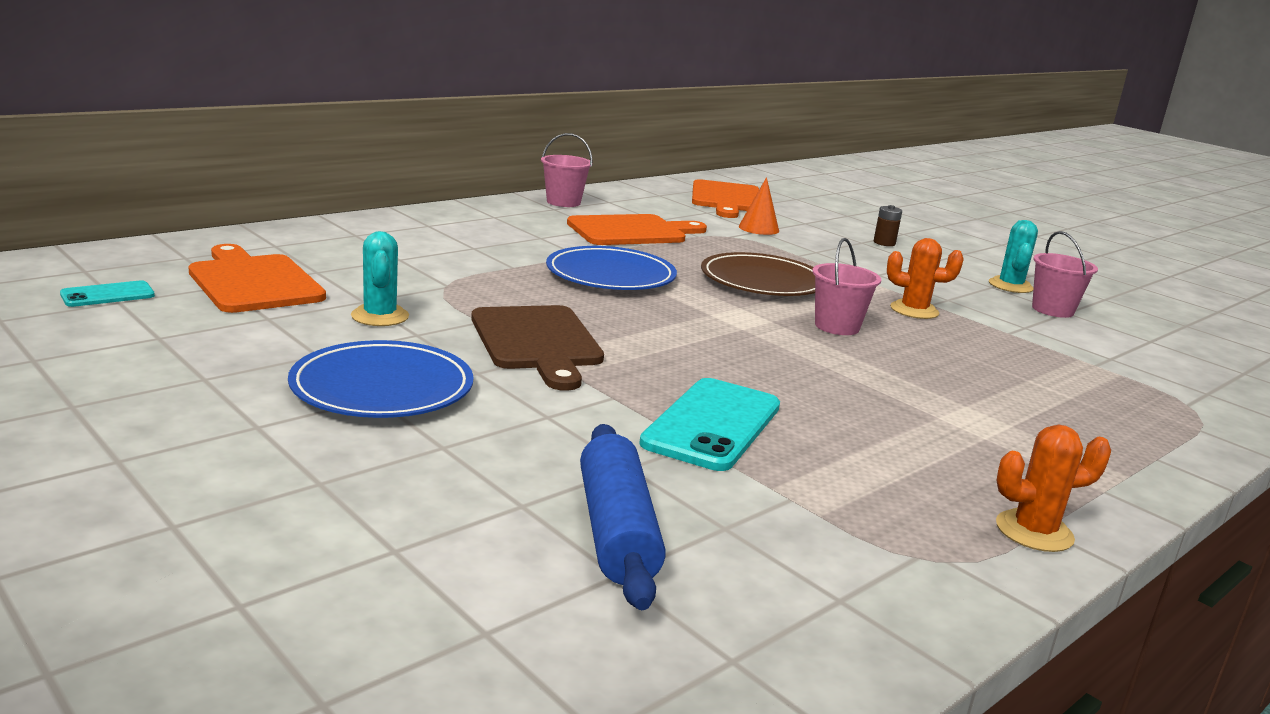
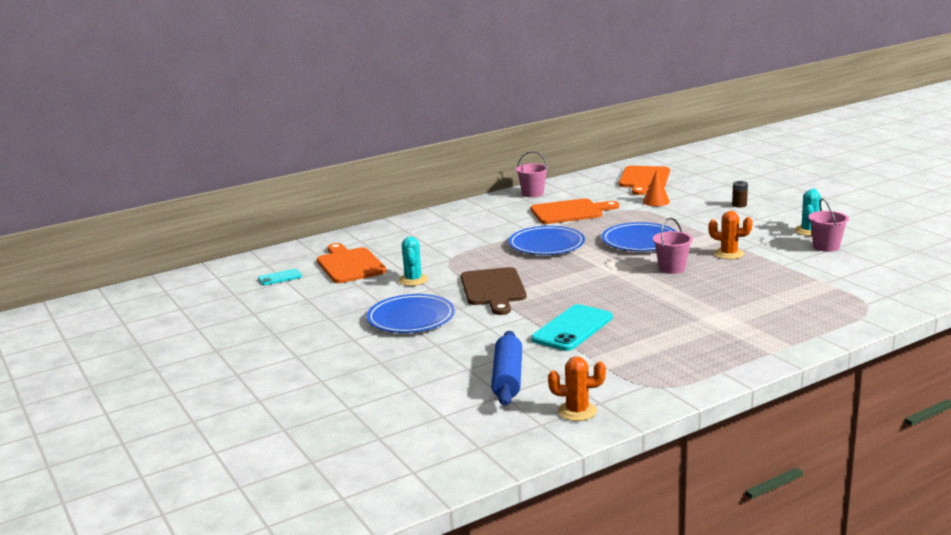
camera: 15 degrees right, 0 degrees up
(762, 281) = (640, 241): brown plate -> blue plate
(1034, 531) = (715, 373): orange cactus -> orange cactus (577, 411)

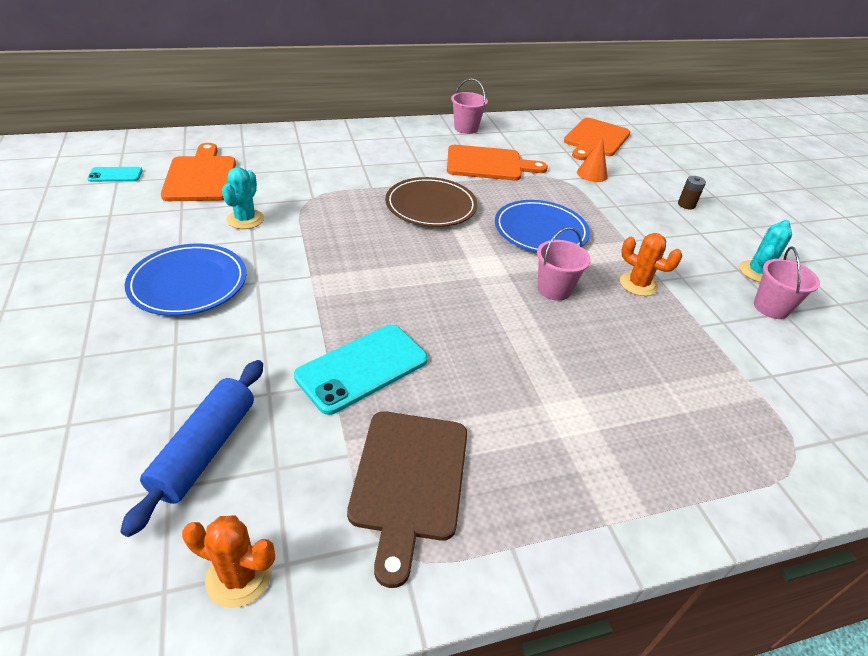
camera: 10 degrees right, 20 degrees up
(493, 289) = (320, 262): brown cutting board -> brown cutting board (408, 480)
(546, 244) = (431, 206): blue plate -> brown plate

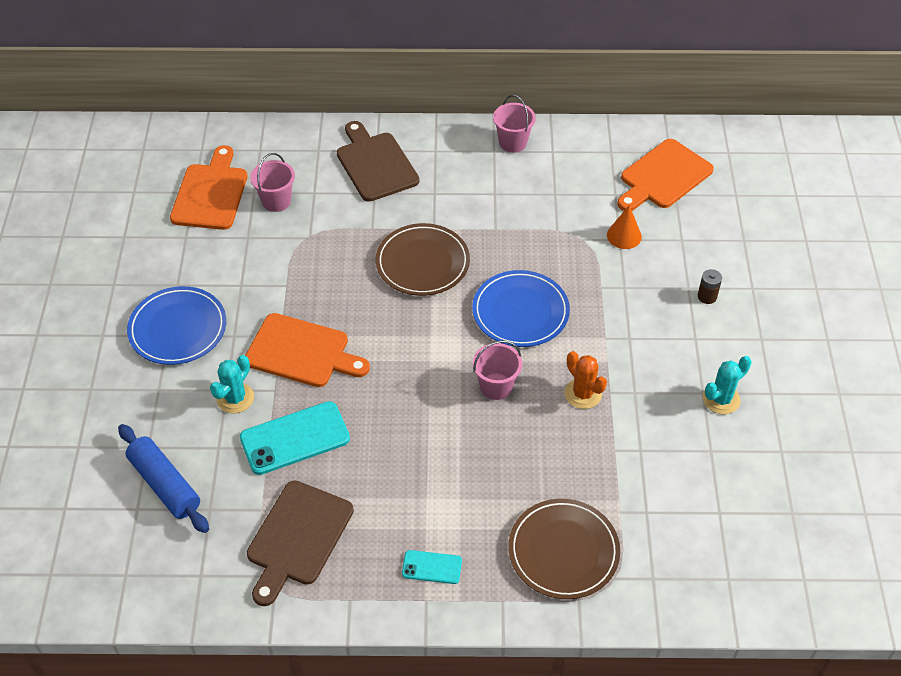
camera: 20 degrees right, 10 degrees up
(115, 175) = (133, 182): turquoise phone -> turquoise phone (432, 567)
(205, 449) = (164, 484): blue rolling pin -> blue rolling pin turned 75 degrees counterclockwise
(239, 576) = (170, 576): orange cactus -> none
(245, 219) = (240, 258): turquoise cactus -> turquoise cactus (235, 398)
(355, 147) = (375, 164): none -> brown cutting board
(488, 164) = (511, 206): orange cutting board -> orange cutting board (302, 352)
(723, 430) = (563, 551): none -> brown plate
(771, 307) = (702, 443): pink bucket -> pink bucket (276, 201)

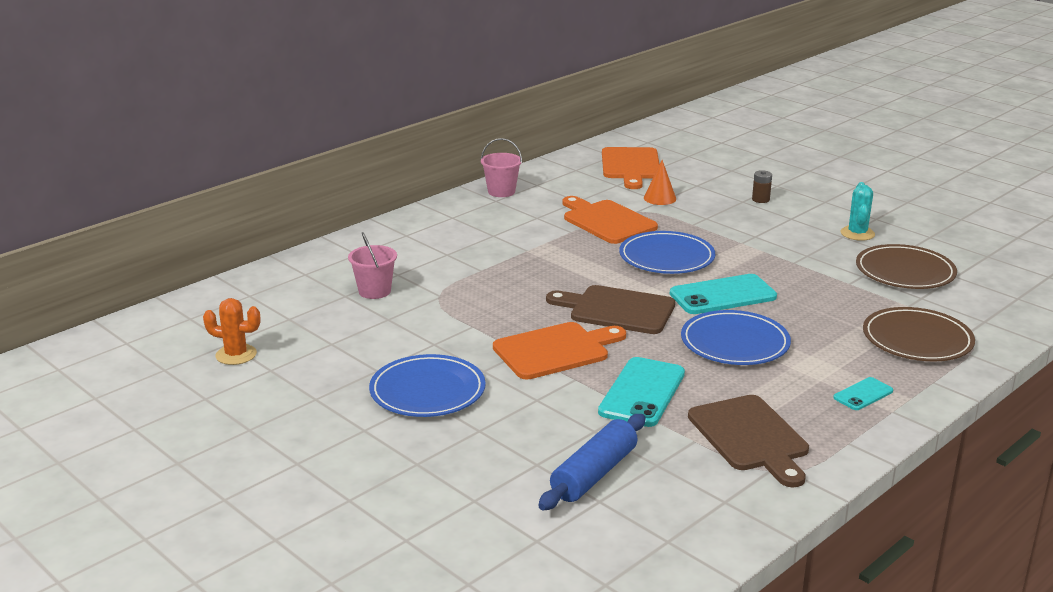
camera: 45 degrees left, 25 degrees down
(164, 484) = (594, 474): blue rolling pin -> blue rolling pin turned 60 degrees counterclockwise
(211, 193) = (307, 312): orange cutting board -> orange cutting board (606, 221)
(235, 398) = (553, 399): turquoise cactus -> none
(375, 164) = (419, 241): brown cutting board -> brown cutting board (617, 310)
(422, 263) = (553, 268): brown plate -> brown plate (905, 272)
(426, 442) = (735, 343): none -> blue plate
(496, 386) = (723, 295): pink bucket -> turquoise phone
(583, 394) = (780, 271): orange cactus -> orange cactus (236, 355)

